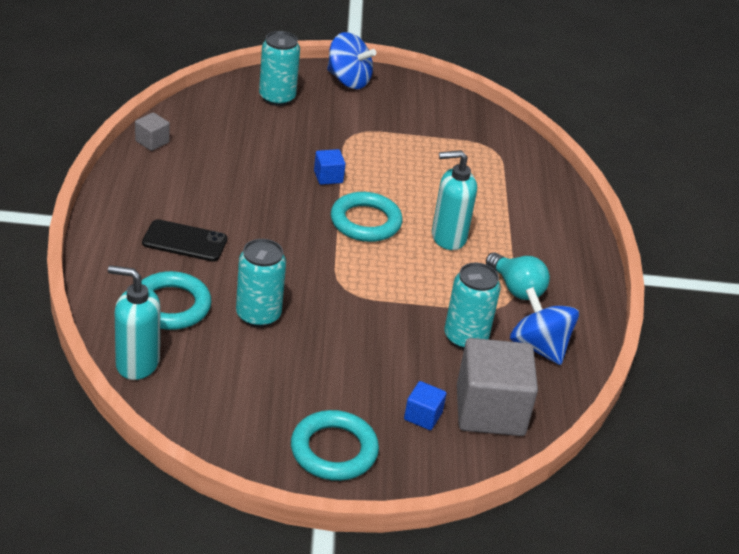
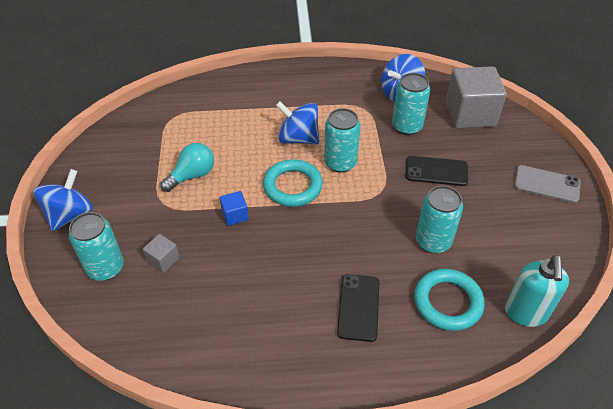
camera: 90 degrees left, 10 degrees up
(152, 142) = (202, 367): grey cube -> grey cube (163, 260)
(334, 450) = (546, 184): turquoise ring -> grey phone
(374, 346) = (436, 171): none -> black phone
(400, 264) = (340, 163): none -> turquoise can
(423, 416) = (492, 144): blue cube -> none
(448, 237) = (298, 138): turquoise soap dispenser -> blue spinning top
(516, 288) = (345, 103): turquoise light bulb -> turquoise light bulb (192, 175)

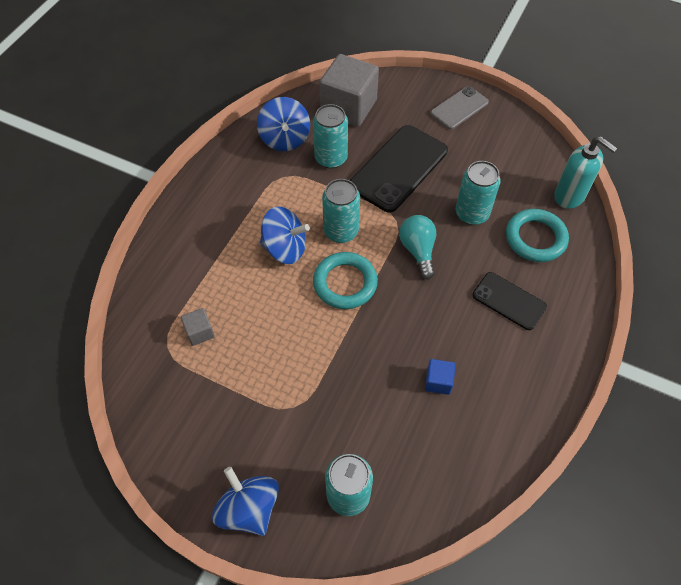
camera: 60 degrees left, 10 degrees up
(163, 260) = (369, 435): grey cube -> grey cube (200, 332)
(192, 175) = (271, 364): turquoise light bulb -> turquoise light bulb (418, 250)
(235, 215) = (351, 348): blue cube -> blue cube (438, 381)
(298, 138) = (285, 248): blue spinning top -> blue spinning top turned 135 degrees counterclockwise
(436, 171) = (398, 168): black phone -> black phone, size x1.71

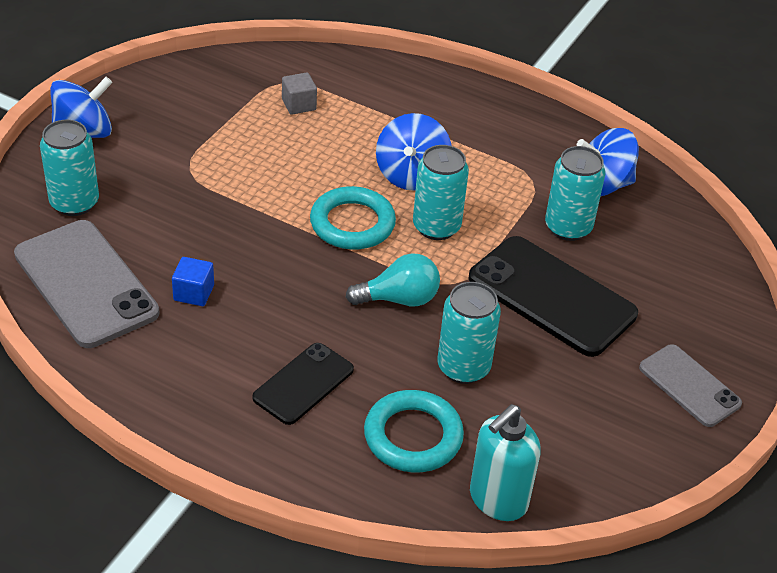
camera: 90 degrees right, 15 degrees down
(348, 107) = (674, 254): grey cube -> none
(444, 464) = (85, 284): none -> grey phone

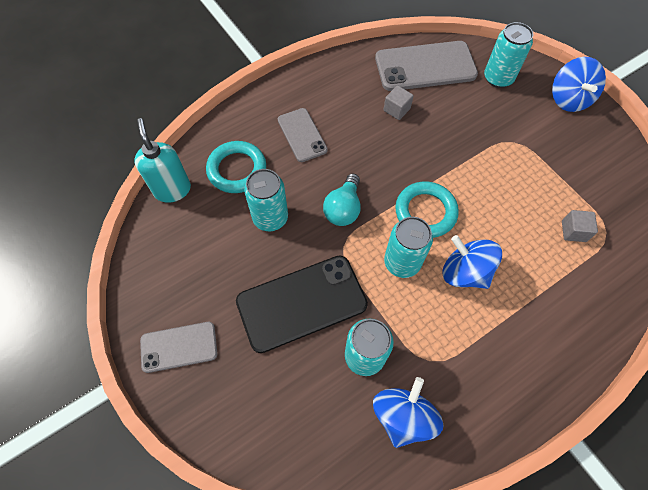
camera: 120 degrees right, 20 degrees up
(194, 293) = (396, 109): blue cube -> grey cube
(303, 384) = (302, 135): black phone -> grey phone

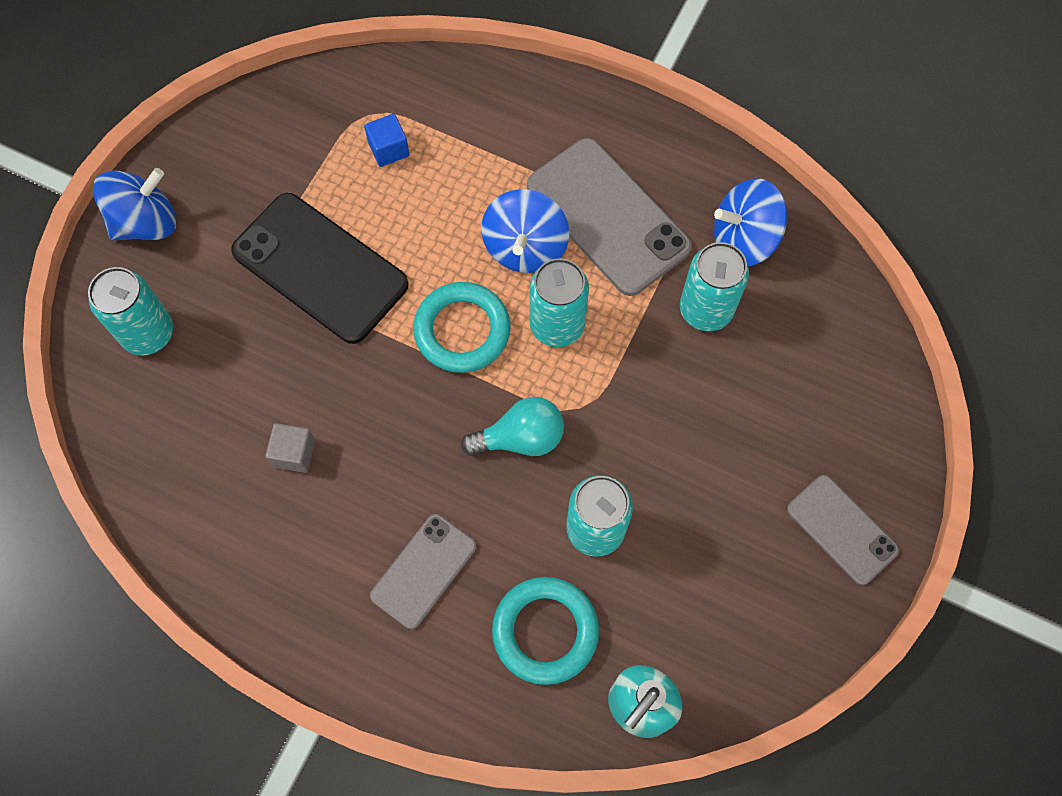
camera: 120 degrees left, 5 degrees up
(301, 303) = (689, 415): black phone -> black phone (320, 268)
(425, 66) = (174, 452): grey phone -> grey phone (607, 217)
(573, 231) = (389, 149): grey cube -> blue cube

